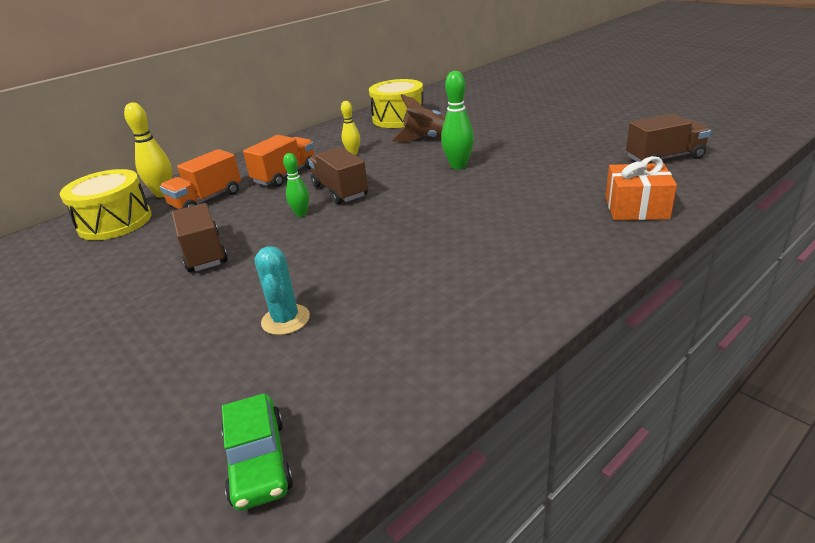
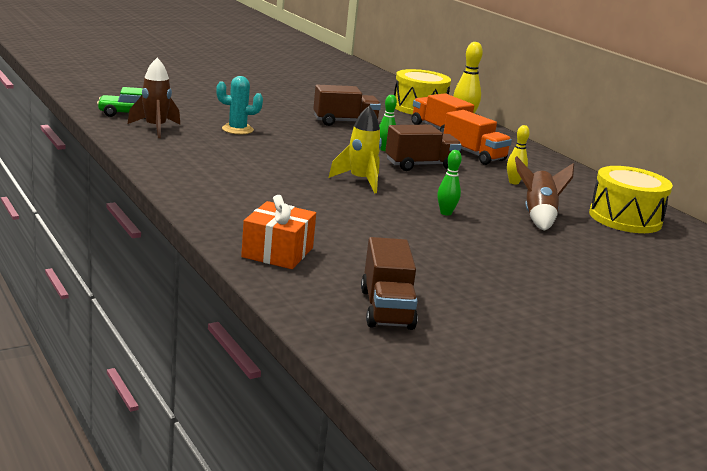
camera: 95 degrees right, 10 degrees down
(329, 397) = (155, 128): none -> brown rocket
(416, 208) = (360, 181): none -> yellow rocket
(458, 166) = (446, 213): green bowling pin -> green bowling pin, size x0.63

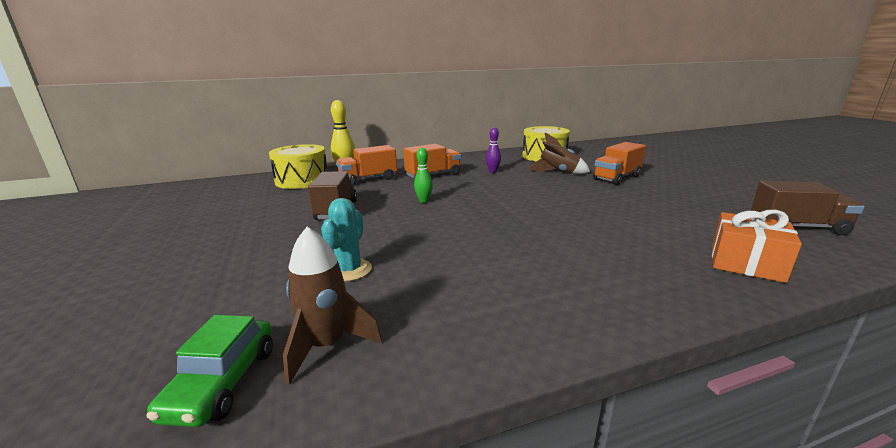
camera: 75 degrees left, 0 degrees up
(360, 181) = (517, 216): yellow rocket -> none
(420, 165) = (464, 192): brown truck -> none
(446, 213) = (574, 194): green bowling pin -> none
(514, 182) = (493, 171): yellow bowling pin -> purple bowling pin
(538, 248) = (617, 178): none -> orange truck

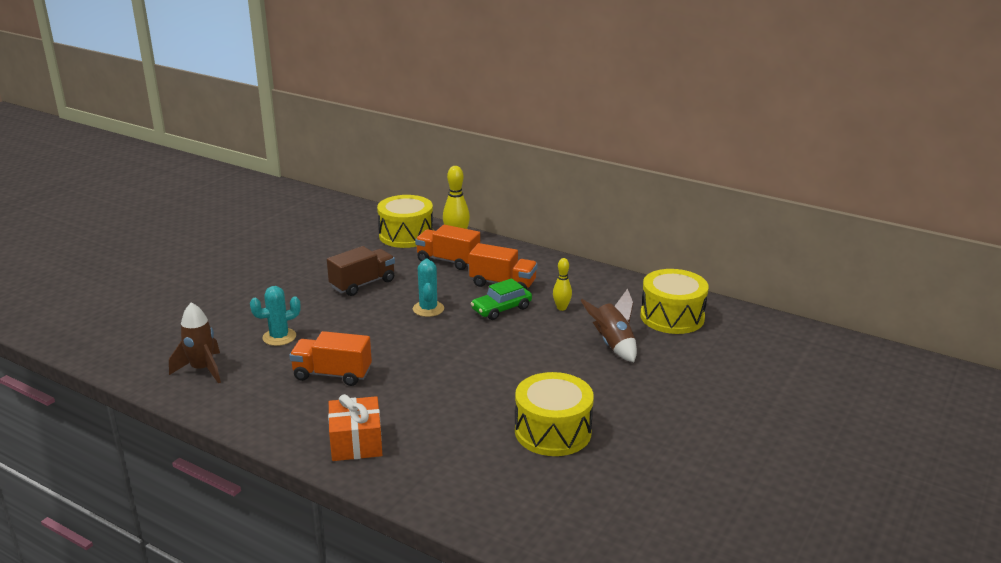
camera: 50 degrees right, 5 degrees up
(223, 382) = (156, 359): green car -> green car (501, 309)
(424, 201) = (428, 309): green bowling pin -> turquoise cactus
(493, 171) = (561, 308): purple bowling pin -> yellow bowling pin
(617, 178) = (643, 385): orange truck -> orange truck (332, 374)
(659, 211) = (553, 431): none -> yellow drum
(746, 263) = (464, 492): orange gift -> orange gift (356, 442)
(797, 227) = (602, 518): brown truck -> none

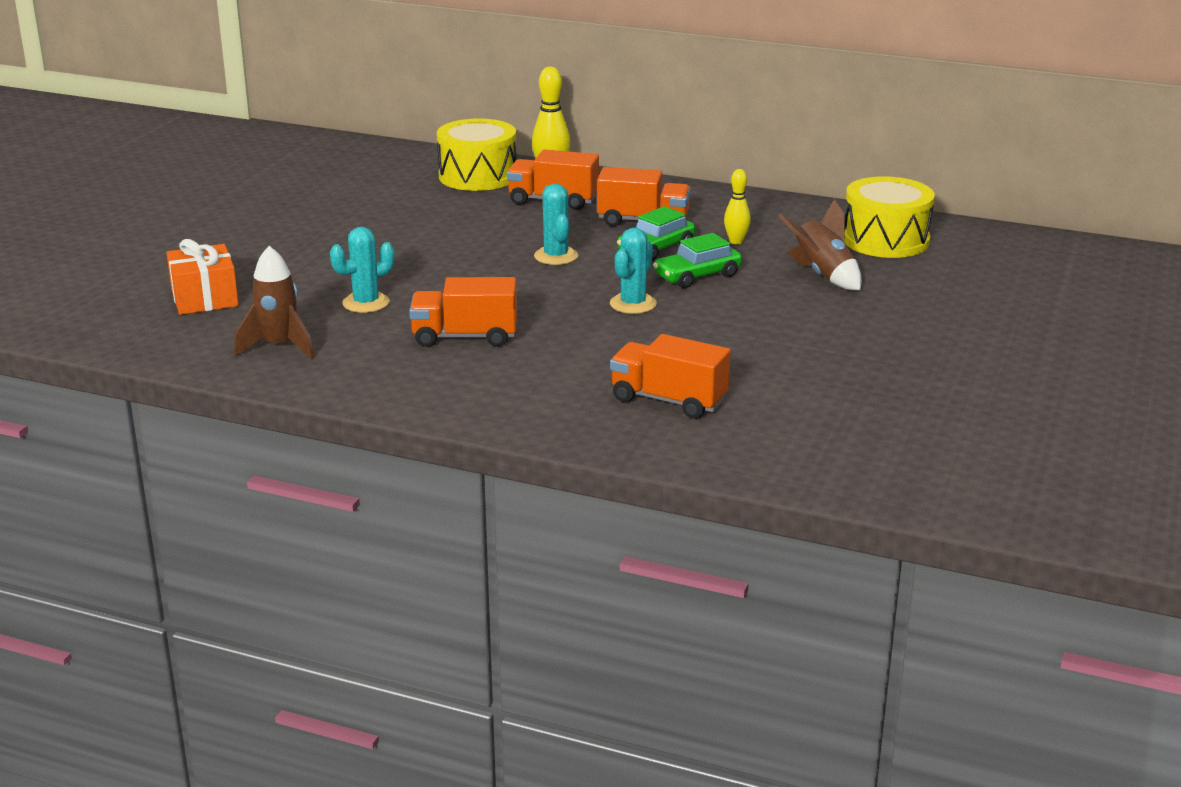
camera: 10 degrees left, 0 degrees up
(356, 442) = (539, 404): orange gift -> orange gift (204, 298)
(362, 284) = (448, 236): brown truck -> none
(451, 450) = (668, 400): none -> orange truck
(464, 357) = (633, 304): none -> turquoise cactus
(521, 336) = (697, 276): none -> green car
(553, 431) = (790, 370): yellow drum -> none

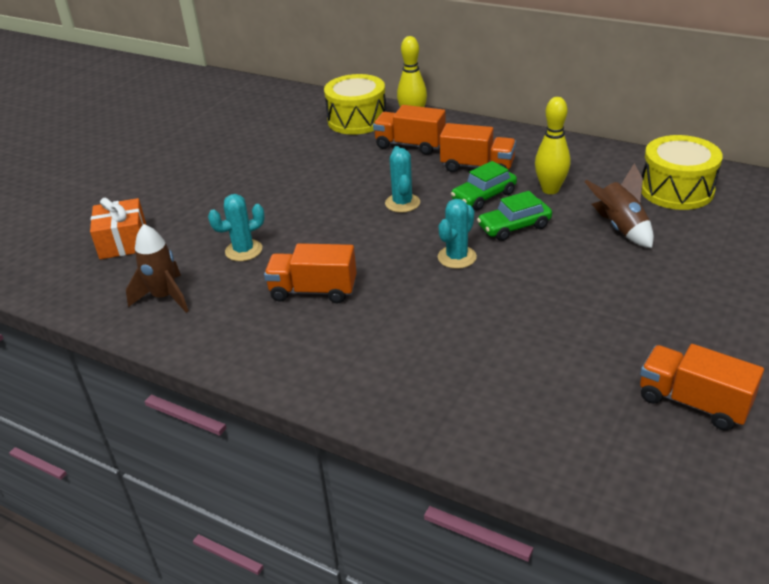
camera: 10 degrees right, 10 degrees up
(668, 400) = (472, 374): orange truck -> orange truck (693, 402)
(736, 241) = (550, 189): yellow bowling pin -> yellow bowling pin, size x1.60

